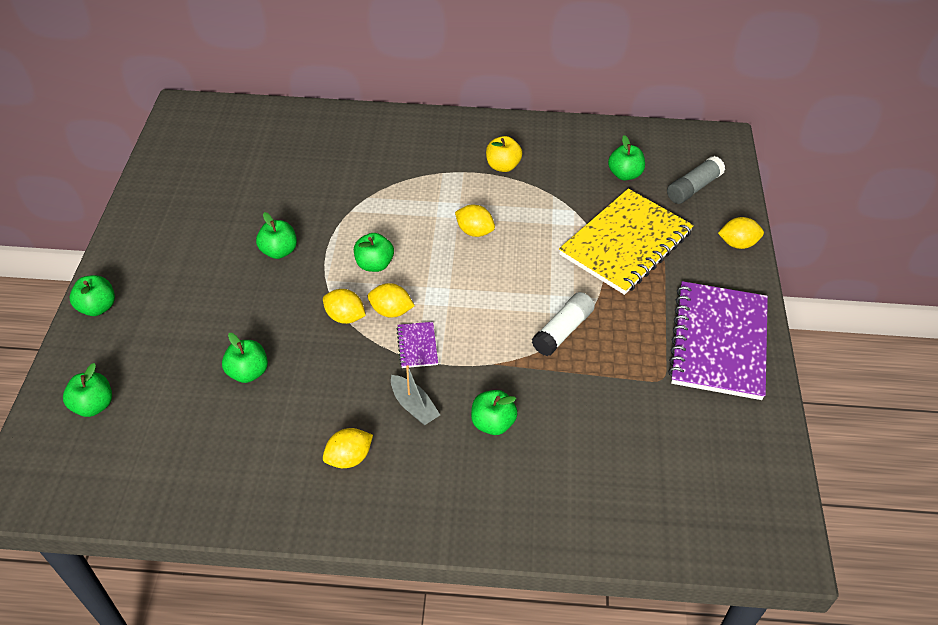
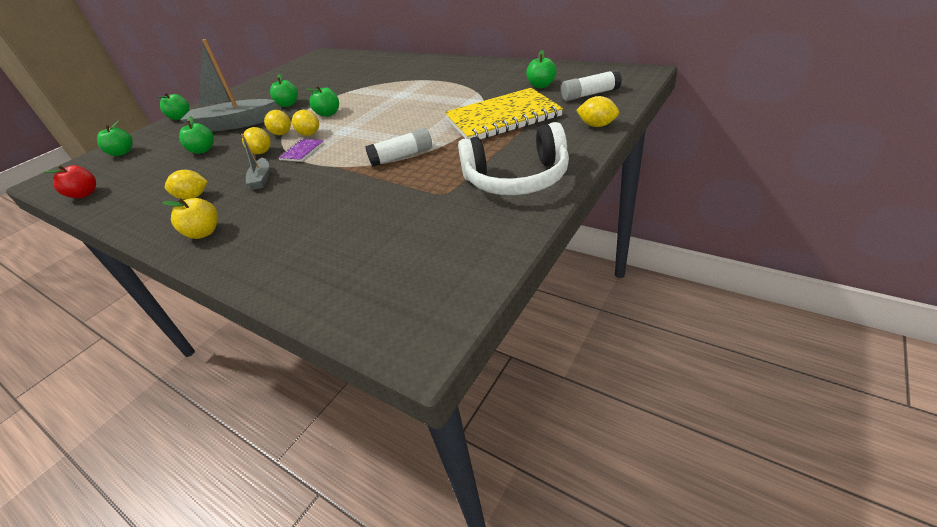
camera: 35 degrees right, 10 degrees down
(150, 497) = (85, 194): none -> red apple
(232, 310) = (233, 124): none -> grey boat
(474, 231) = (405, 105): yellow lemon -> yellow lemon (262, 152)
(492, 423) = (294, 196): green apple -> none
(503, 166) = (459, 78): yellow apple -> yellow apple (204, 233)
(693, 188) = (590, 94): grey glue stick -> white glue stick
(718, 342) = (517, 179): purple notebook -> white headphones

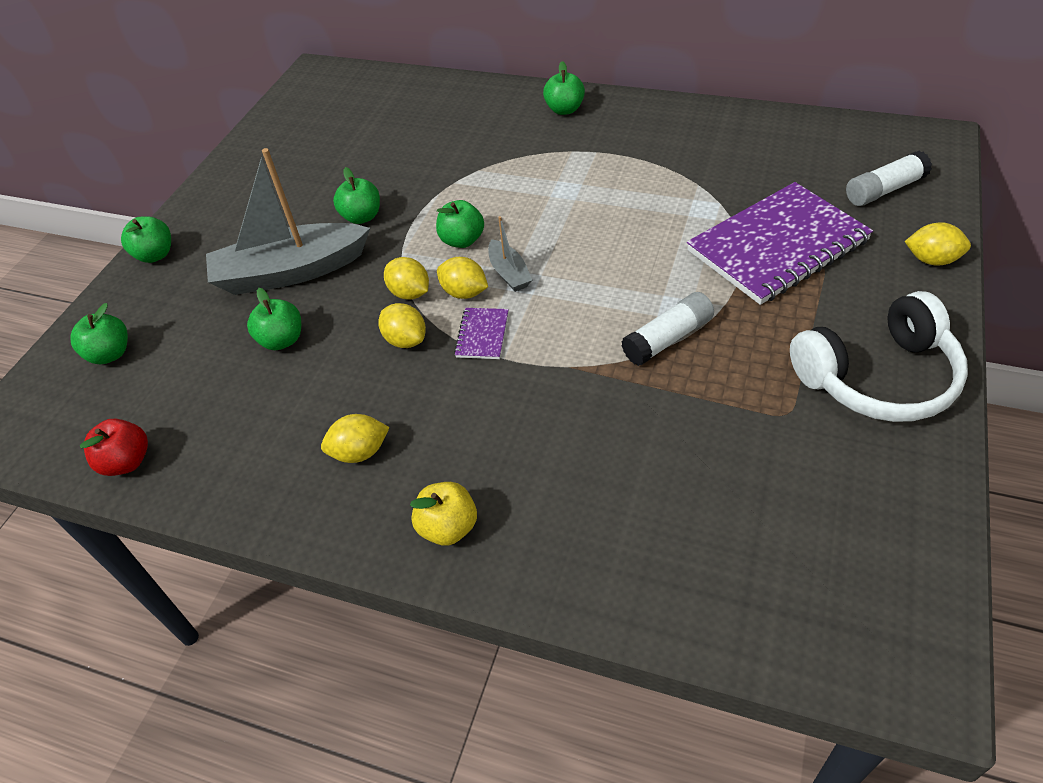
camera: 15 degrees left, 10 degrees up
(261, 179) = (456, 403): grey boat -> grey boat (509, 273)
(502, 118) = (777, 246): yellow notebook -> purple notebook
(541, 86) = (795, 168): green apple -> green apple (564, 110)

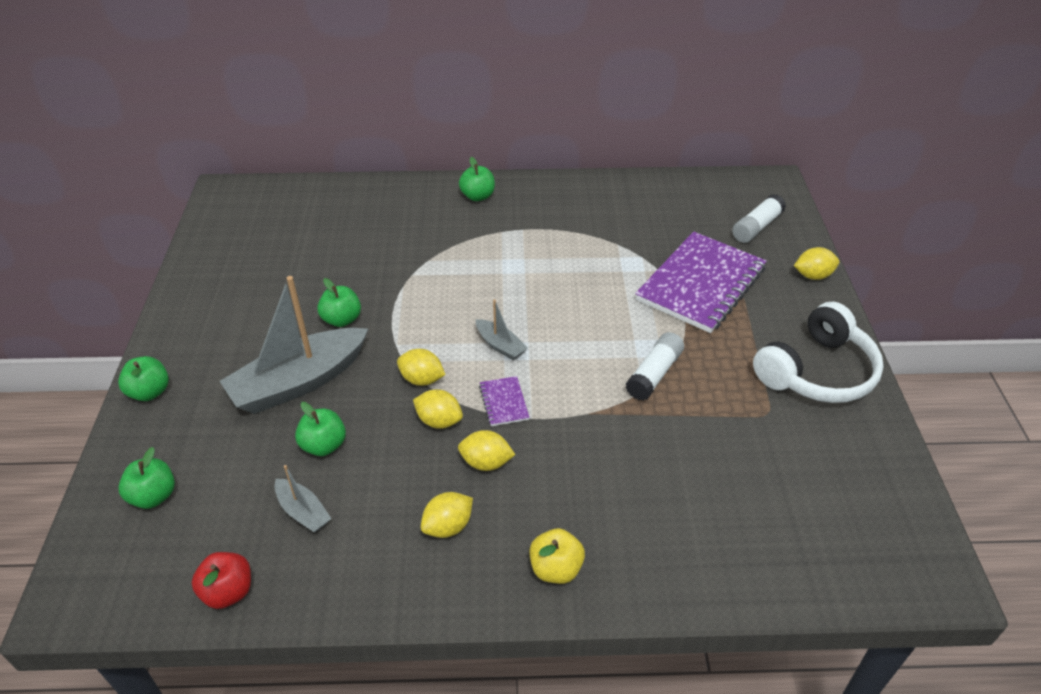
camera: 25 degrees left, 5 degrees down
(230, 401) = (303, 512): none -> grey boat
(462, 240) = (445, 325): green apple -> none
(464, 293) = (470, 369): yellow lemon -> yellow lemon (486, 462)

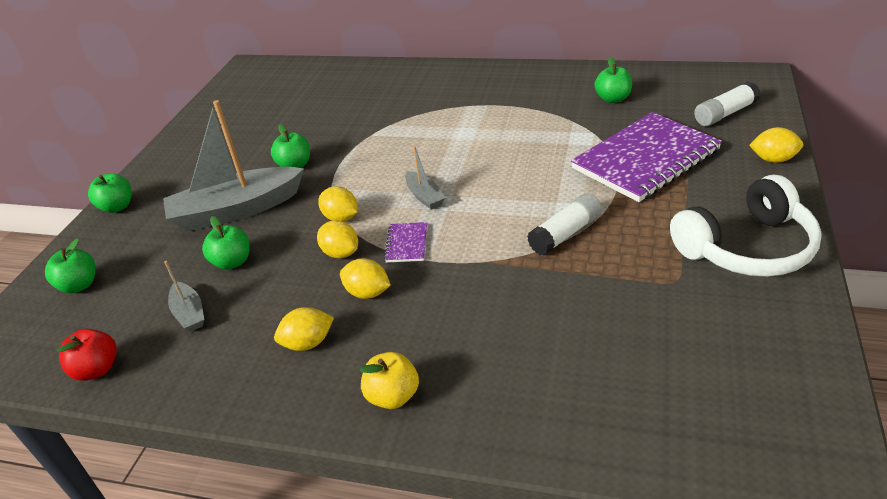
camera: 20 degrees right, 5 degrees down
(477, 196) = (456, 78): green apple -> green apple (613, 99)

